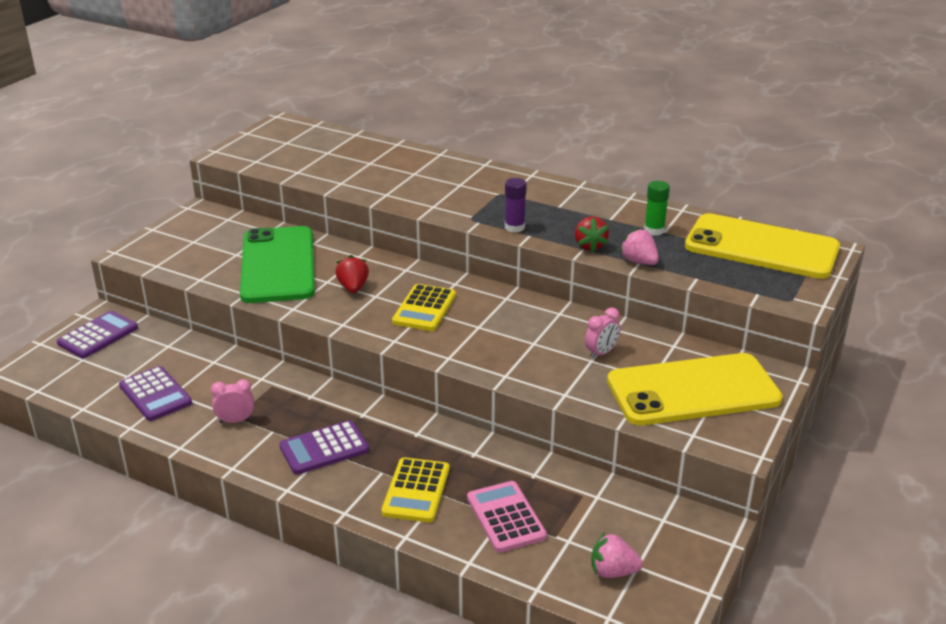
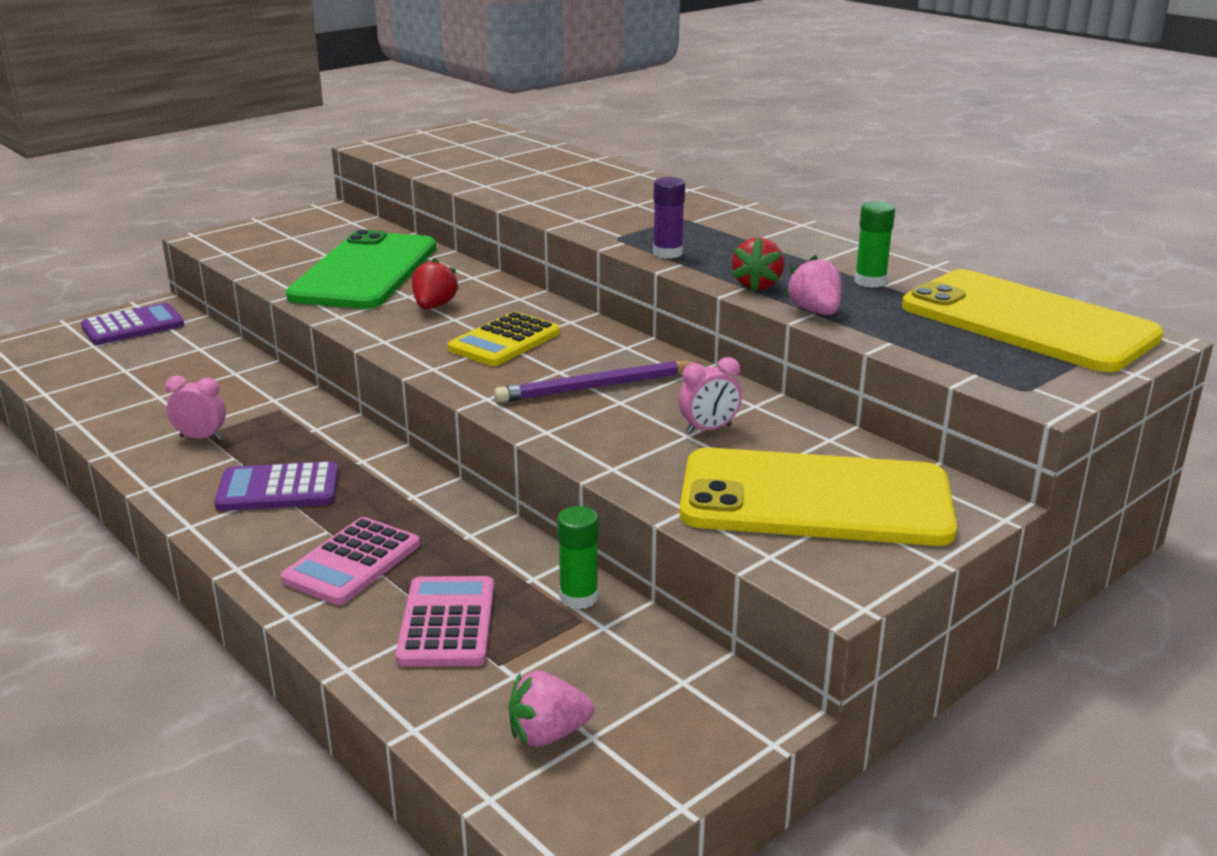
camera: 20 degrees right, 5 degrees down
(155, 394) = (137, 394): purple calculator -> none
(416, 491) = (352, 562): yellow calculator -> pink calculator
(511, 335) = (597, 387): none -> purple pencil
(570, 481) = (578, 597): none -> green glue stick
(613, 571) = (548, 734): pink strawberry -> pink strawberry turned 45 degrees counterclockwise

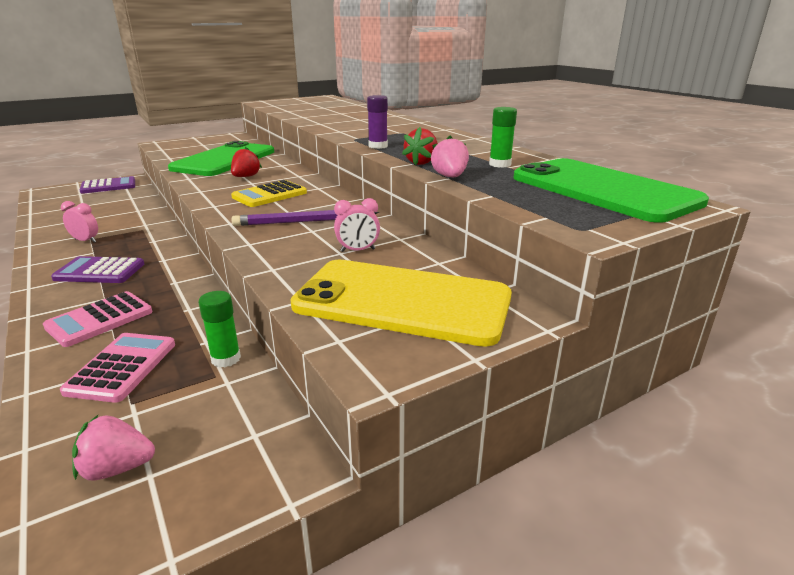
camera: 10 degrees right, 0 degrees up
(1027, 322) = (602, 190): yellow phone -> green phone

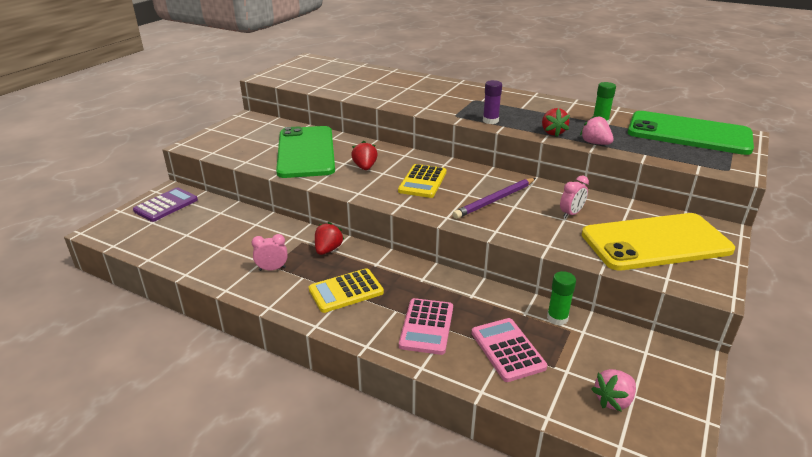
camera: 30 degrees left, 5 degrees up
(100, 271) = (346, 291): purple calculator -> yellow calculator
(149, 239) = (328, 249): none -> red strawberry

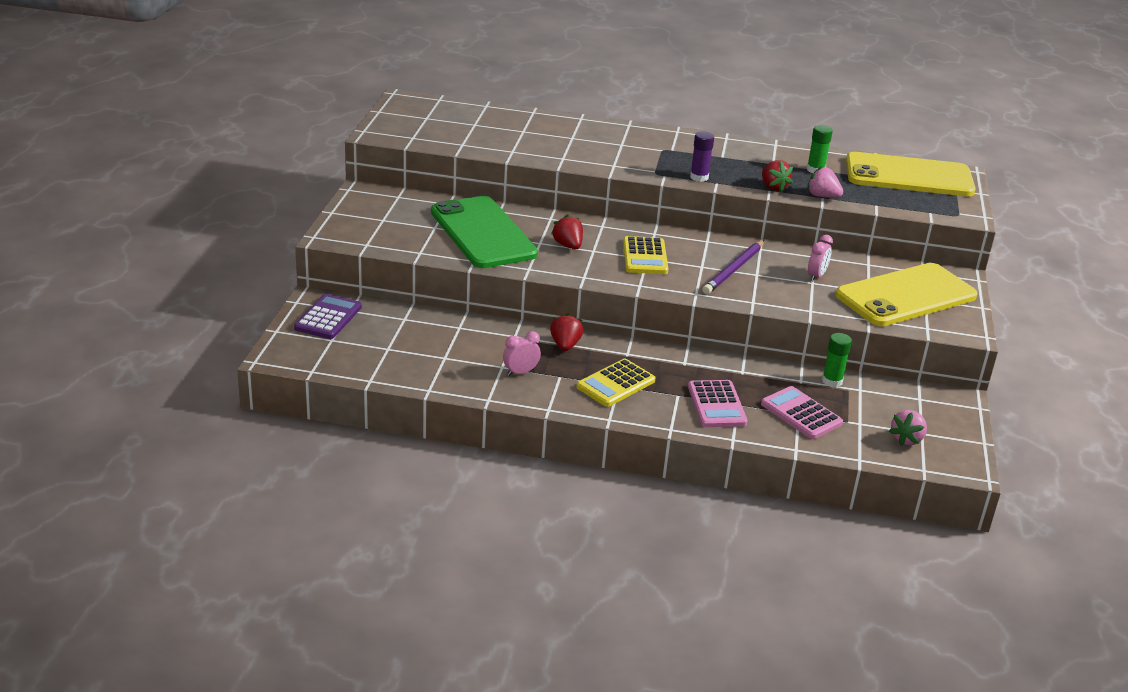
camera: 20 degrees left, 0 degrees up
(688, 134) = (909, 176): green phone -> yellow phone

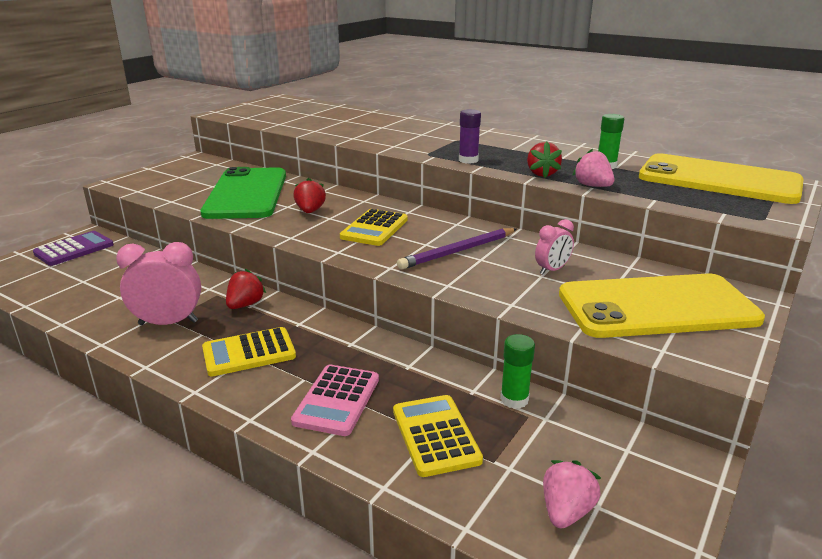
camera: 25 degrees right, 5 degrees down
(520, 372) = (168, 323): pink clock -> pink clock, size x1.74
(801, 414) = (435, 435): pink calculator -> yellow calculator
(907, 439) = (566, 511): pink strawberry -> pink strawberry turned 150 degrees clockwise

